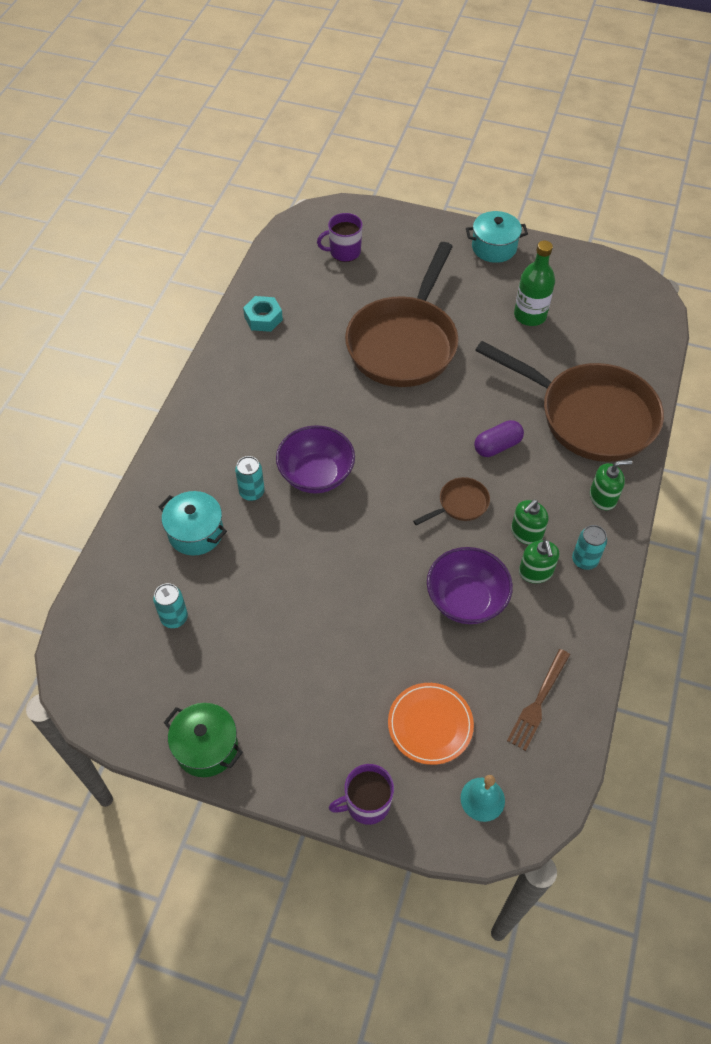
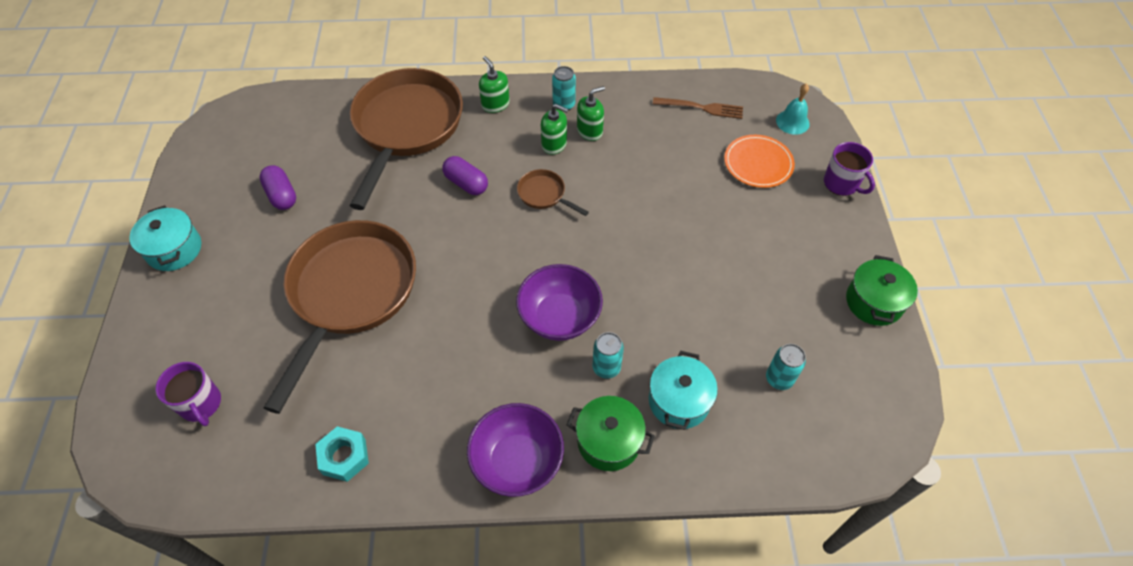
camera: 110 degrees left, 0 degrees up
(189, 473) = (609, 441): none -> green pot
(404, 343) = (350, 293): brown pan -> brown pan turned 75 degrees counterclockwise
(466, 600) = (639, 168): purple bowl -> purple bowl (517, 461)
(530, 315) = (282, 195): green bottle -> purple capsule

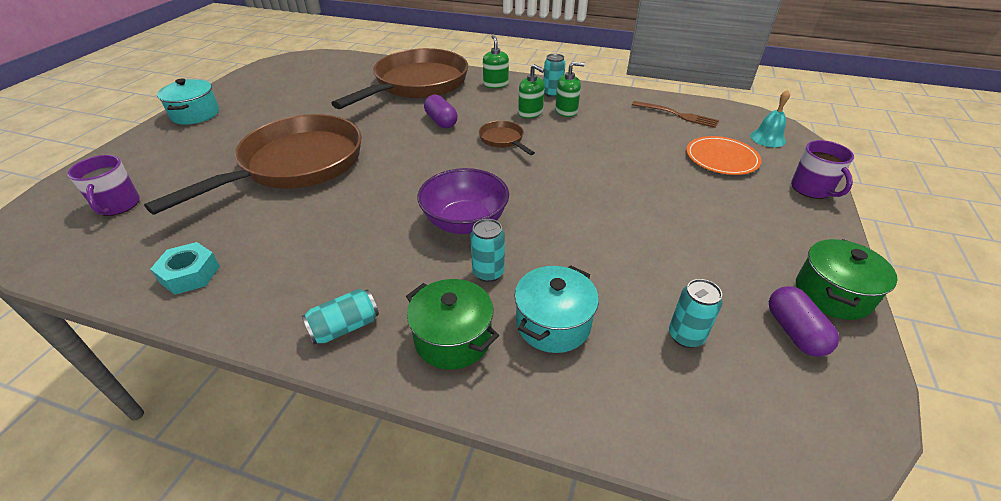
camera: 20 degrees right, 15 degrees down
(282, 195) = (296, 102): purple capsule -> purple capsule (794, 332)
(517, 461) = (344, 327): purple bowl -> turquoise can

